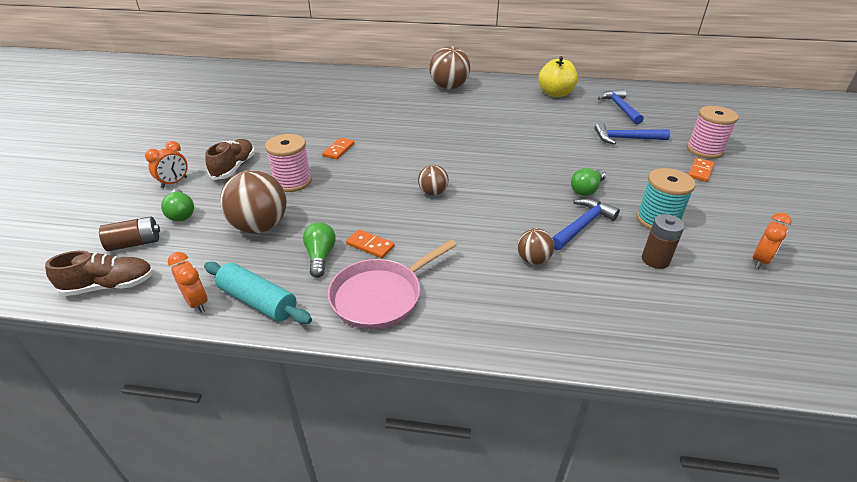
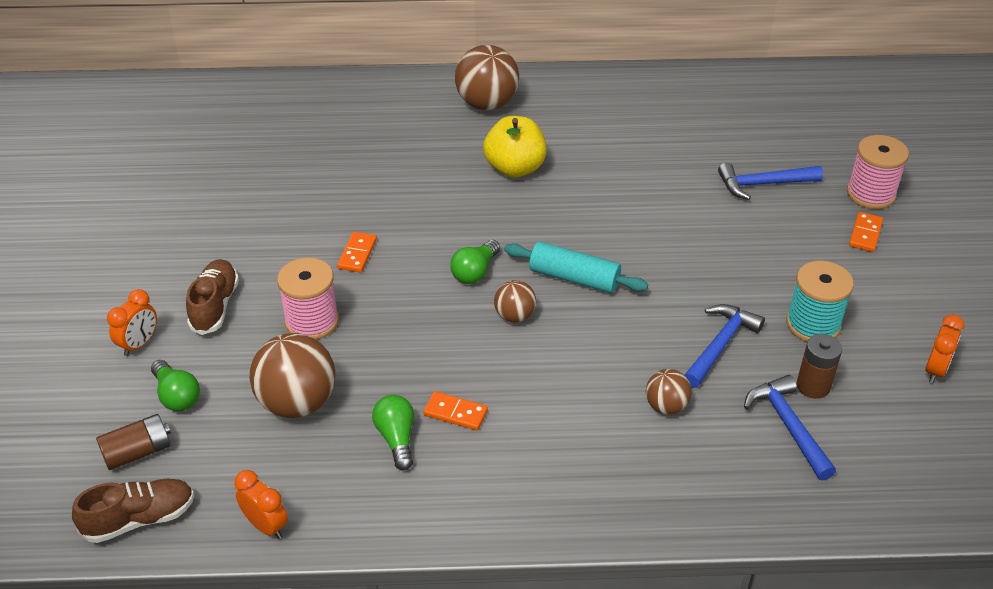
camera: 10 degrees left, 5 degrees up
(258, 301) = (342, 513): turquoise rolling pin -> turquoise rolling pin (574, 278)
(380, 296) = (491, 484): pink pan -> none
(555, 94) = (652, 101): yellow apple -> yellow apple (515, 168)
(586, 190) = (719, 285): green light bulb -> green light bulb (475, 272)
(620, 108) = (750, 122): blue hammer -> blue hammer (788, 425)

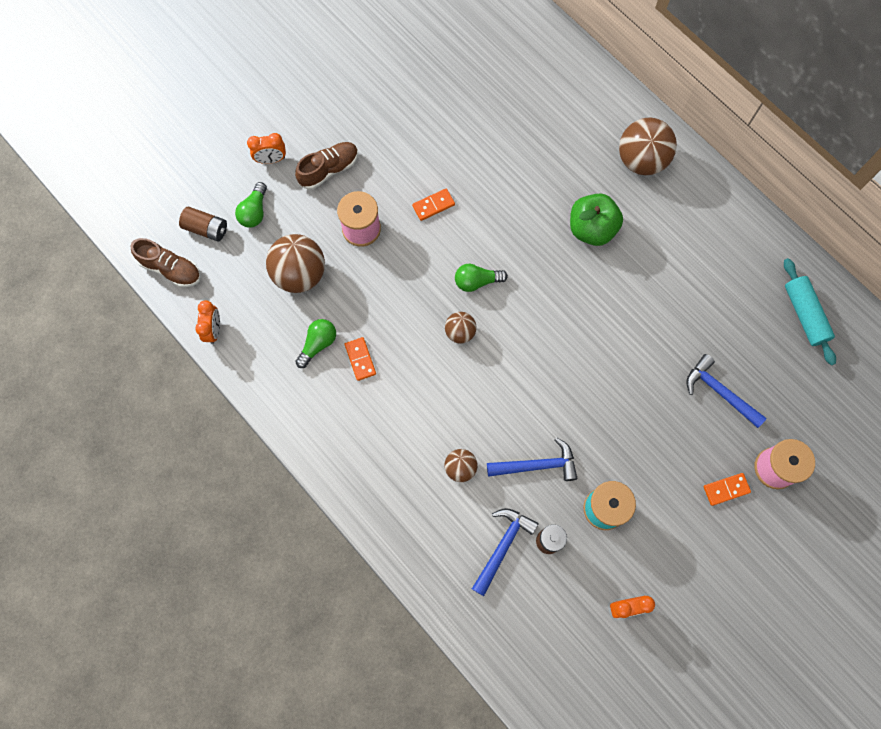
camera: 50 degrees right, 30 degrees up
(515, 168) = (591, 229): yellow apple -> green apple
(574, 278) = (521, 341): turquoise rolling pin -> turquoise rolling pin (804, 314)

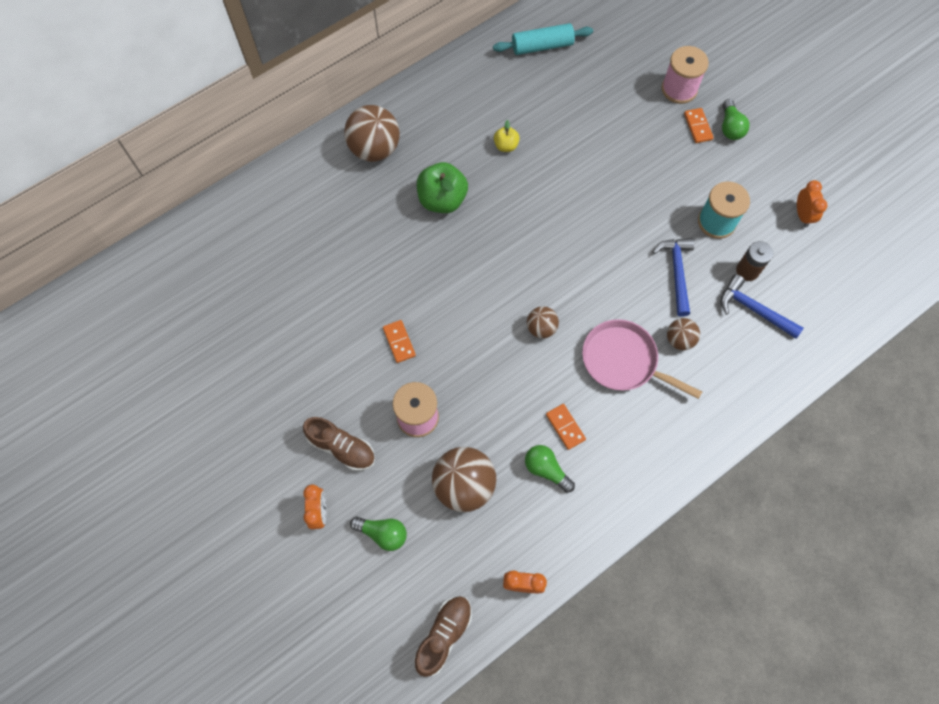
camera: 85 degrees left, 5 degrees down
(206, 228) = (397, 591): brown battery -> none
(329, 170) = (342, 447): brown shoe -> brown shoe turned 150 degrees clockwise
(360, 359) = (565, 427): orange domino -> orange domino turned 75 degrees clockwise
(432, 412) = (623, 361): none -> pink pan
(477, 281) = (488, 308): green light bulb -> green light bulb (730, 127)
(666, 285) = (506, 146): none -> yellow apple
(719, 391) = (610, 119): blue hammer -> none

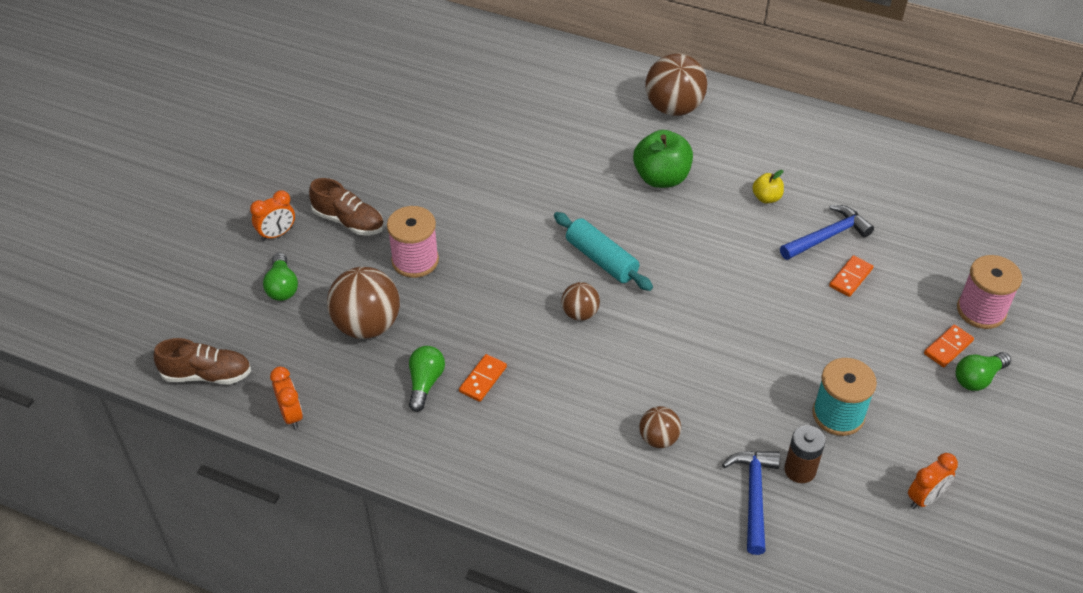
camera: 60 degrees right, 20 degrees down
(342, 447) = (349, 221): brown shoe -> brown shoe turned 60 degrees counterclockwise
(399, 342) = (483, 214): orange domino -> orange domino (850, 277)
(542, 46) = (914, 175): turquoise rolling pin -> turquoise rolling pin (601, 259)
(623, 361) = (594, 398): pink pan -> none
(676, 272) = (741, 403): blue hammer -> blue hammer (827, 236)

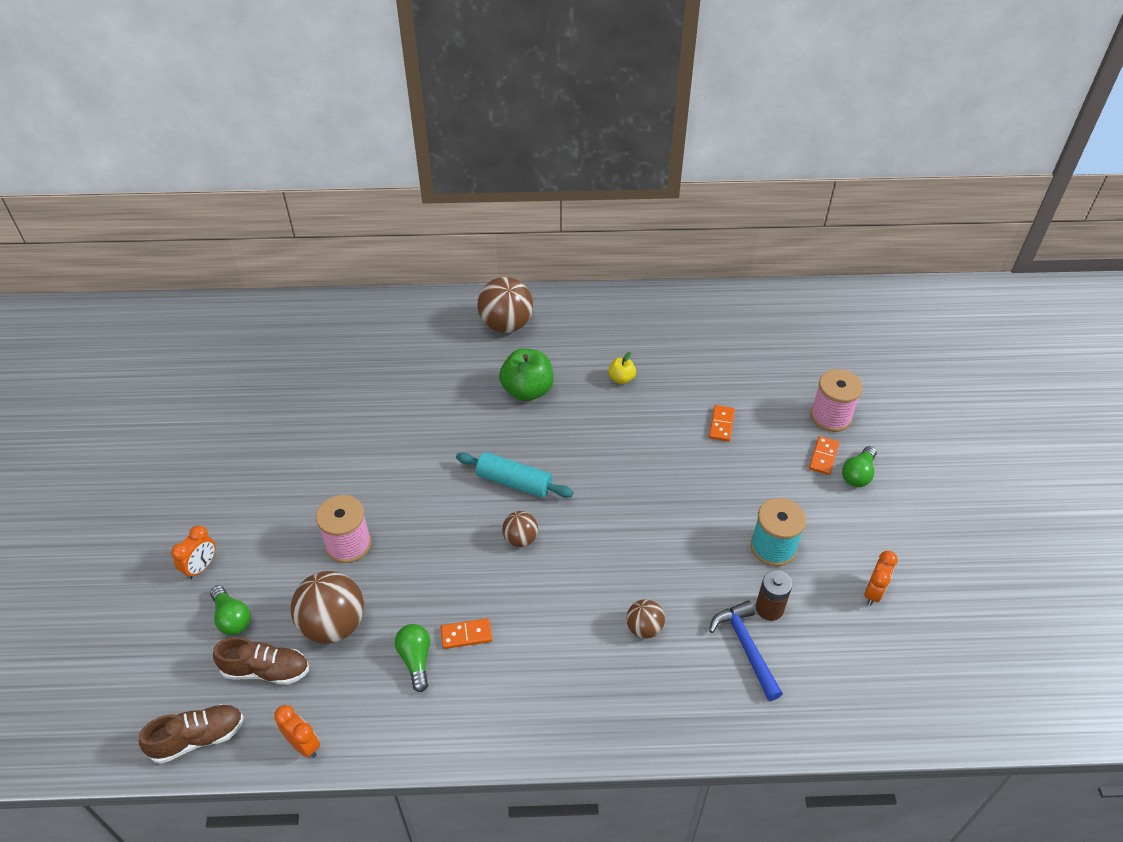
camera: 25 degrees left, 0 degrees up
(349, 221) = (266, 529): brown shoe -> brown shoe (266, 670)
(483, 379) = (466, 635): orange domino -> orange domino turned 75 degrees clockwise
(827, 236) = (686, 395): blue hammer -> none

